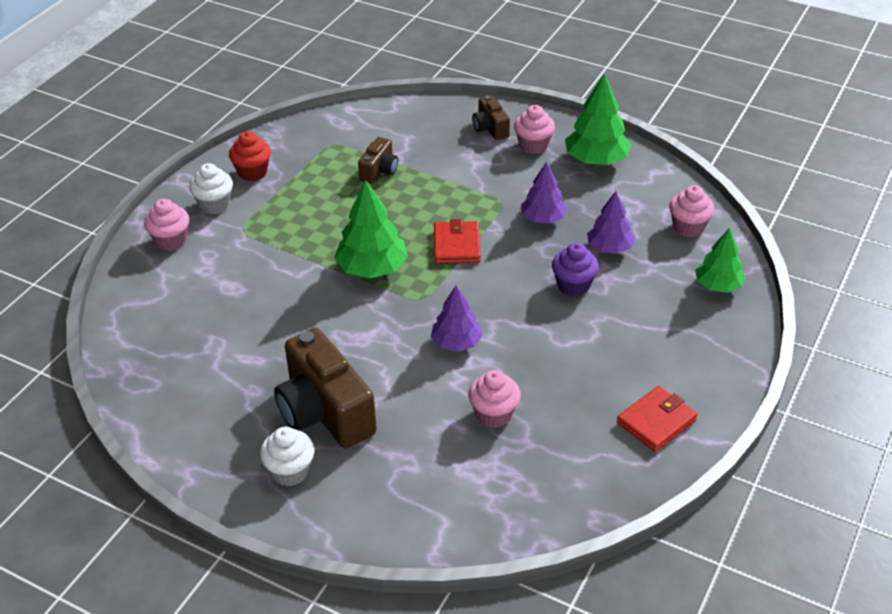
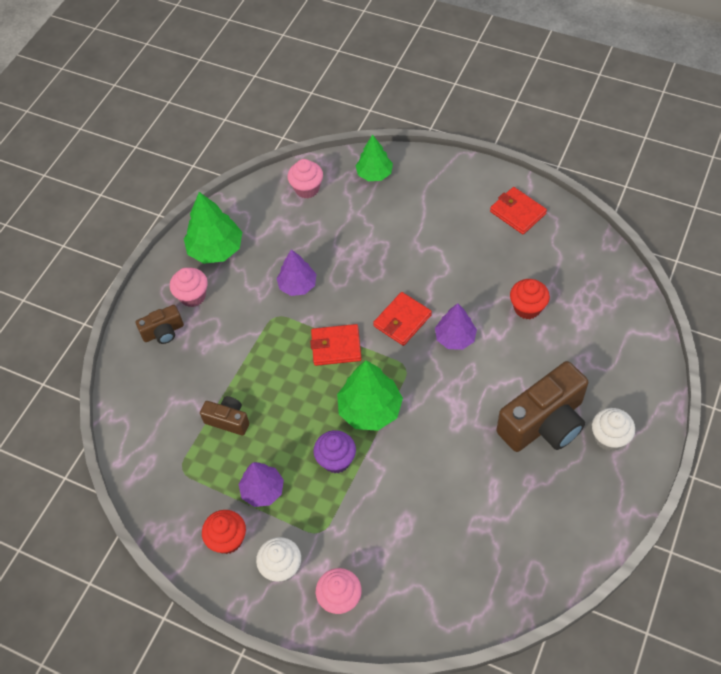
camera: 90 degrees left, 15 degrees up
(486, 299) = (402, 320): none -> red wallet
(494, 414) = (527, 308): pink cupcake -> red cupcake
(573, 286) = (381, 262): purple cupcake -> purple cupcake (336, 460)
(609, 248) = (334, 239): purple tree -> purple tree (262, 490)

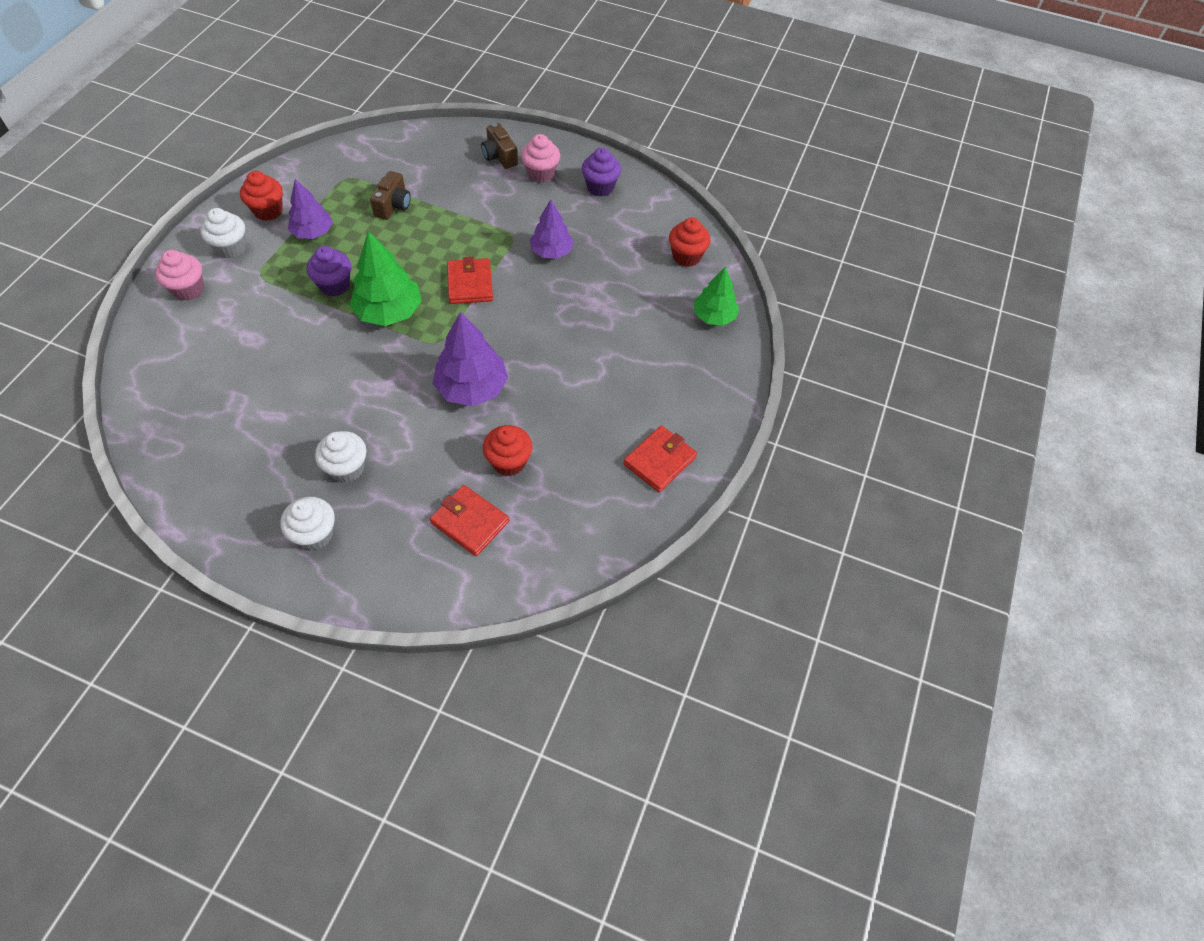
camera: 80 degrees right, 0 degrees up
(215, 249) = (600, 187): green tree -> purple cupcake
(307, 189) = (686, 256): pink cupcake -> red cupcake
(402, 320) = (499, 340): red wallet -> red wallet (470, 522)
(455, 338) = (472, 388): purple tree -> purple tree, size x1.50
(544, 423) = (347, 468): brown camera -> white cupcake

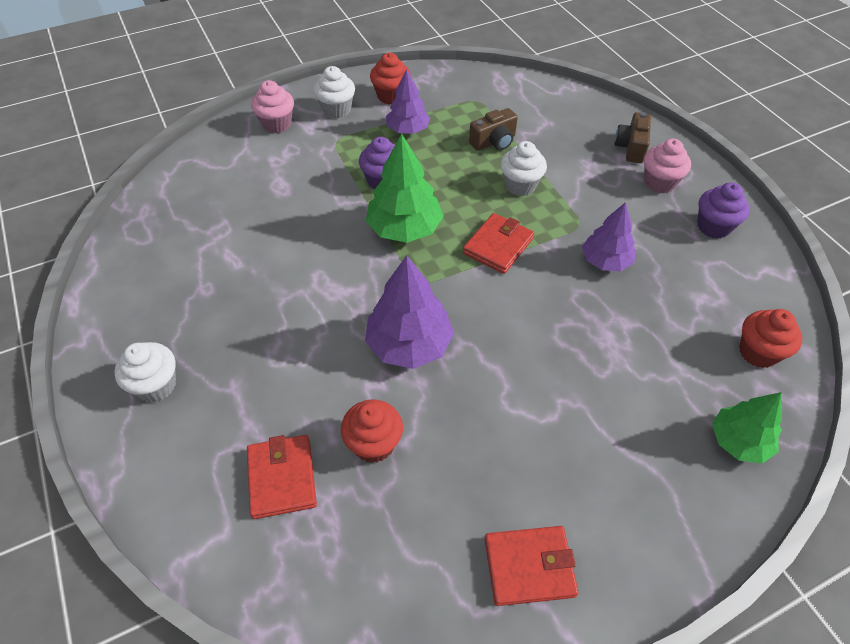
camera: 45 degrees right, 5 degrees down
(347, 468) = (237, 344): white cupcake -> white cupcake (520, 185)

